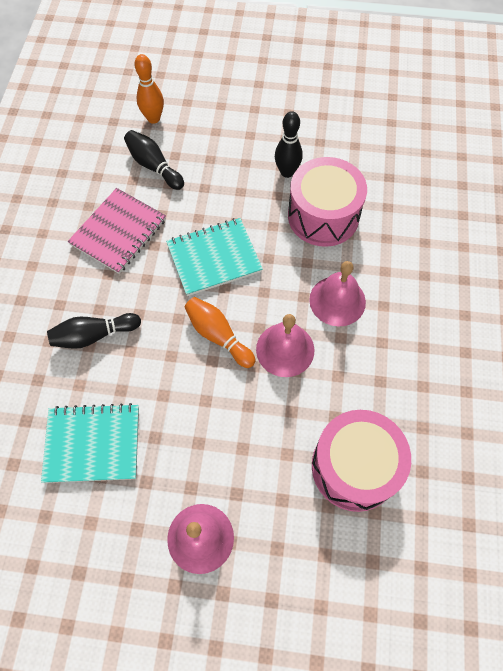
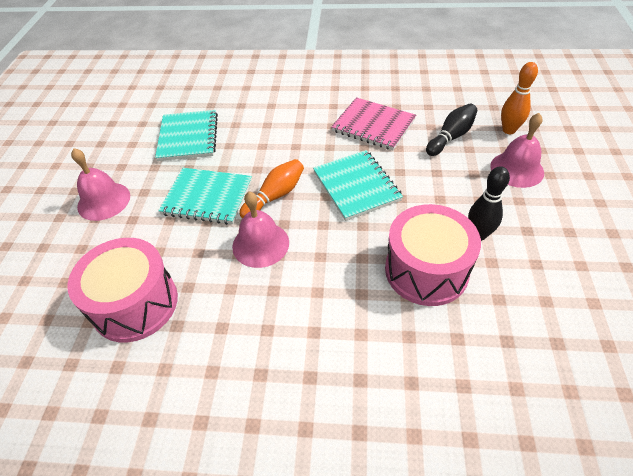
camera: 90 degrees right, 15 degrees down
(94, 335) = (275, 126): black bowling pin -> none
(211, 408) = (207, 197): none -> turquoise notebook
(337, 300) = (317, 286): pink bell -> pink bell (517, 169)

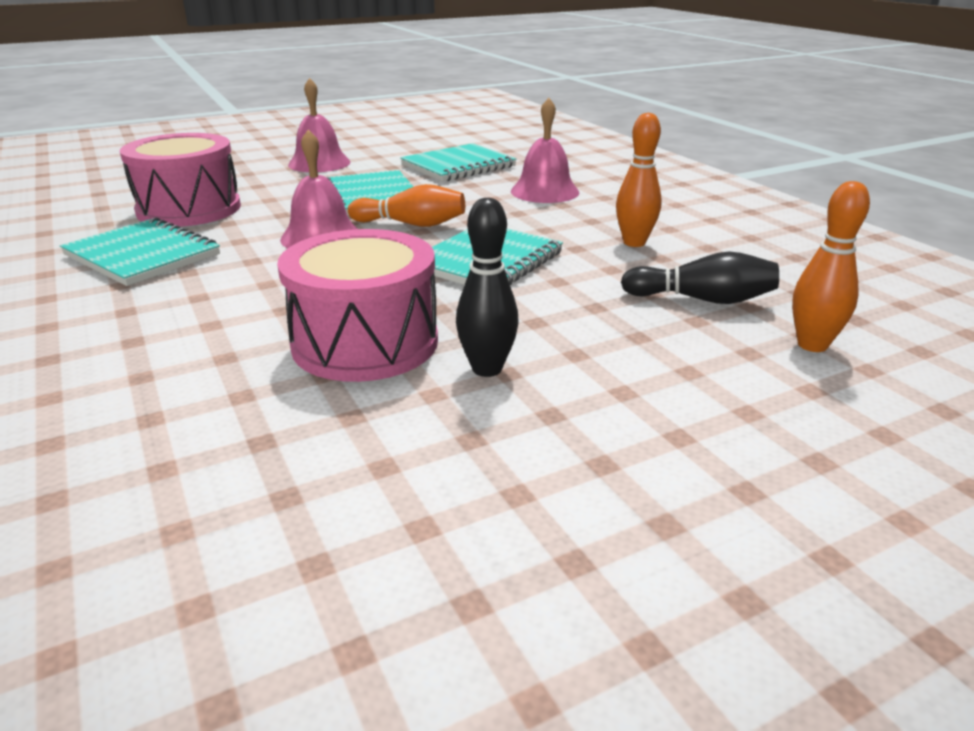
camera: 55 degrees right, 20 degrees down
(213, 351) = (143, 255): none -> turquoise notebook
(373, 125) = (634, 243): pink notebook -> orange bowling pin
(517, 169) = (709, 373): pink bell -> pink bell (544, 191)

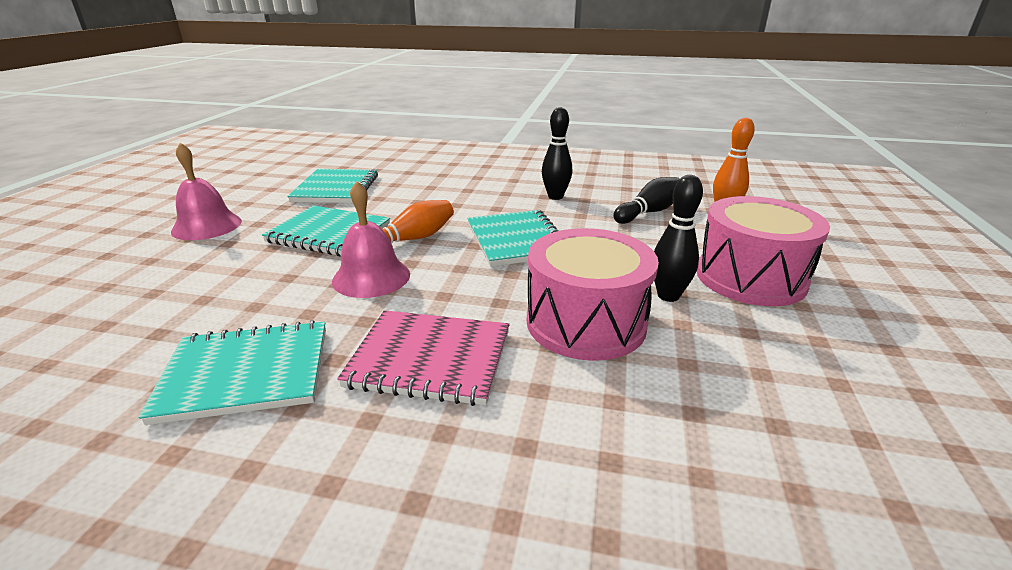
camera: 50 degrees left, 0 degrees up
(189, 209) = (176, 314): pink drum -> pink drum (750, 277)
(223, 301) = (430, 359): none -> pink notebook
(544, 191) = (437, 186): pink bell -> none
(634, 243) = (555, 197): orange bowling pin -> black bowling pin

